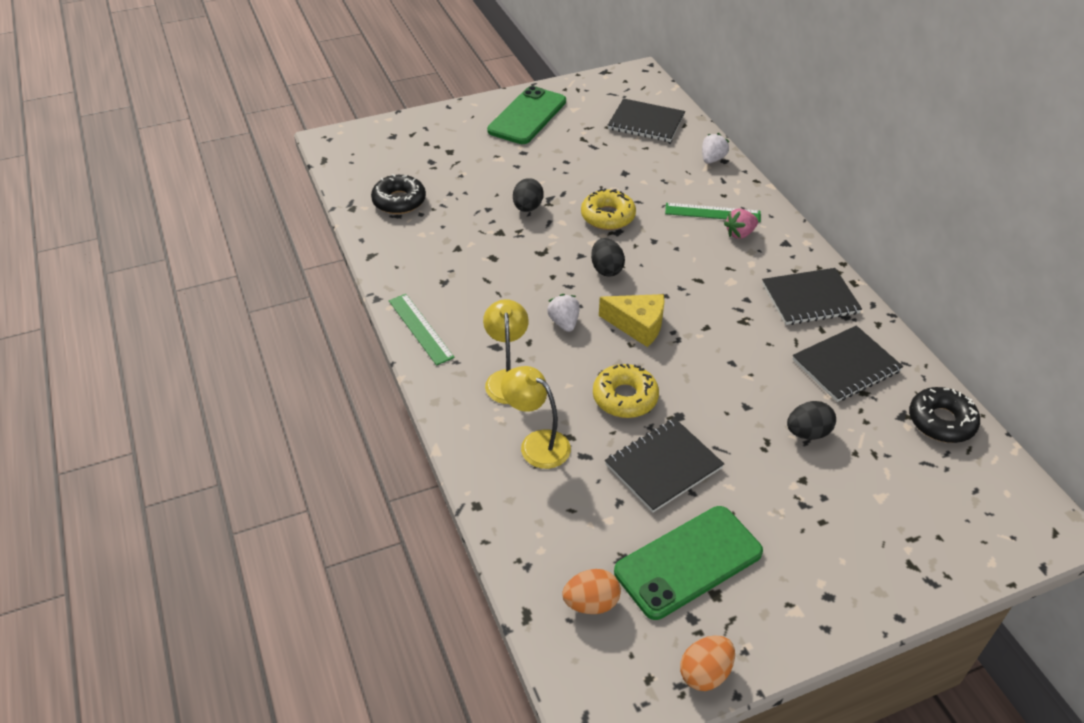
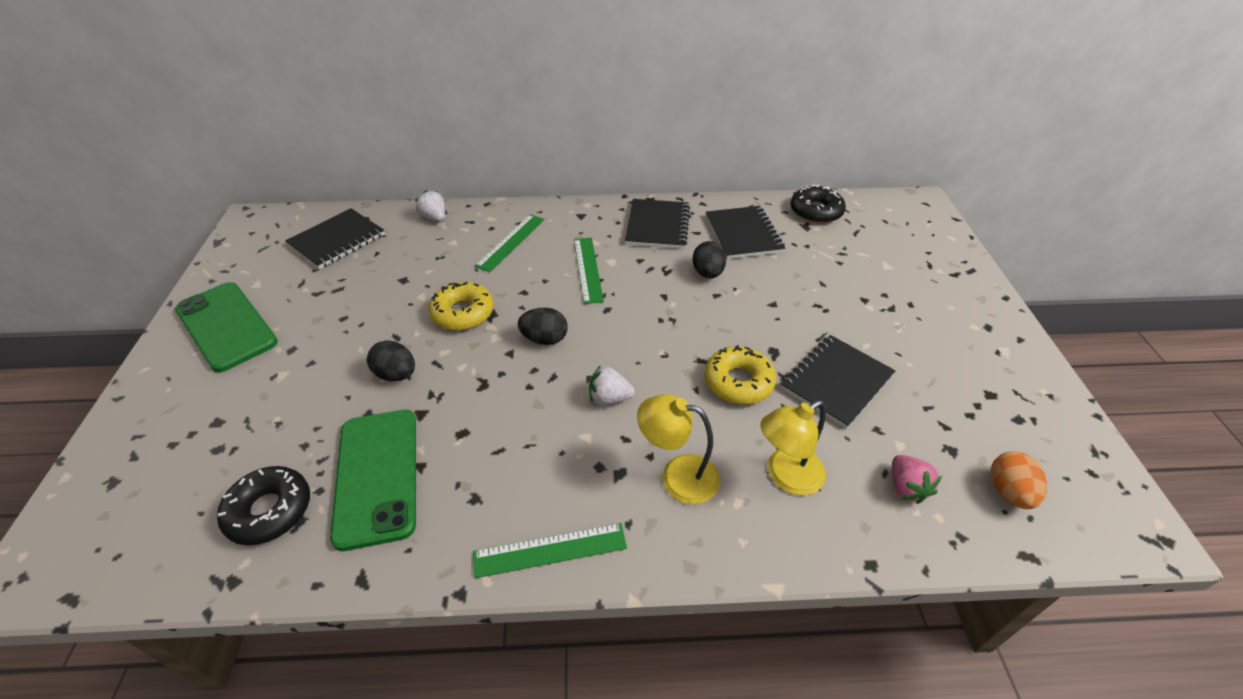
camera: 70 degrees left, 0 degrees up
(637, 325) = (640, 341): yellow cheese -> none
(663, 466) = (836, 382): black notebook -> black notebook turned 60 degrees clockwise
(688, 562) = (954, 401): green phone -> green phone (377, 476)
(705, 673) = (1079, 429): orange egg -> none
(709, 269) = (588, 269): none -> green ruler
(740, 233) = (551, 236): pink strawberry -> pink strawberry (906, 487)
(807, 433) = (813, 279): black egg -> black egg (707, 273)

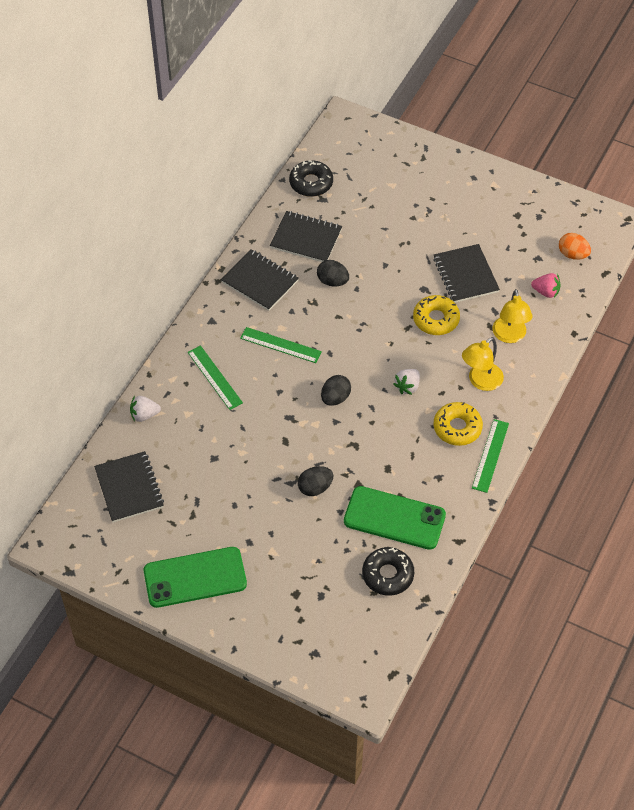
camera: 60 degrees left, 10 degrees up
(463, 313) = (278, 433): yellow donut -> yellow donut (457, 428)

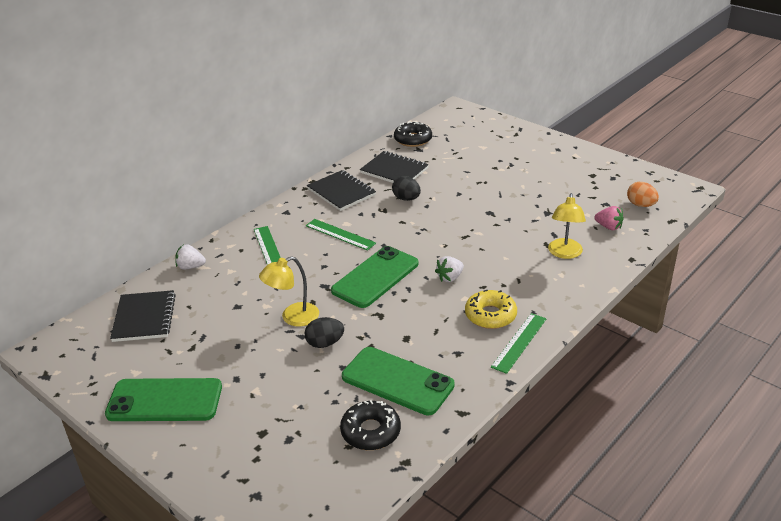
camera: 15 degrees right, 20 degrees down
(335, 398) = (375, 277): black egg -> green phone
(436, 319) = (494, 234): yellow donut -> none
(465, 275) = (532, 207): black notebook -> none
(480, 381) = (525, 283): yellow lamp -> yellow lamp (293, 317)

